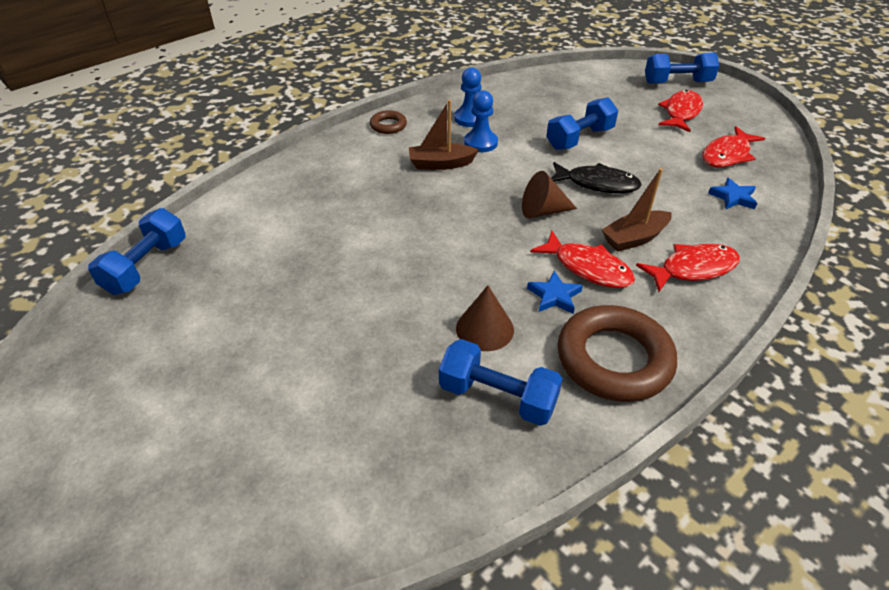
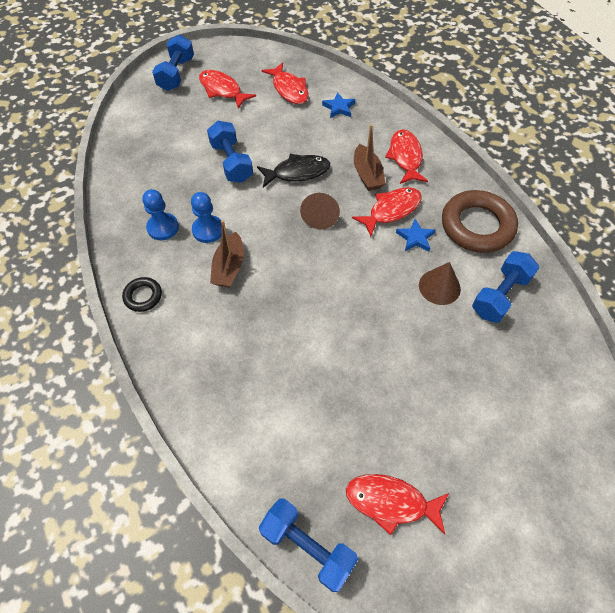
camera: 75 degrees left, 15 degrees up
(188, 319) = (391, 502): none -> red fish
(388, 125) = (143, 296): brown ring -> black ring
(597, 184) = (297, 172): black fish -> black fish turned 45 degrees clockwise

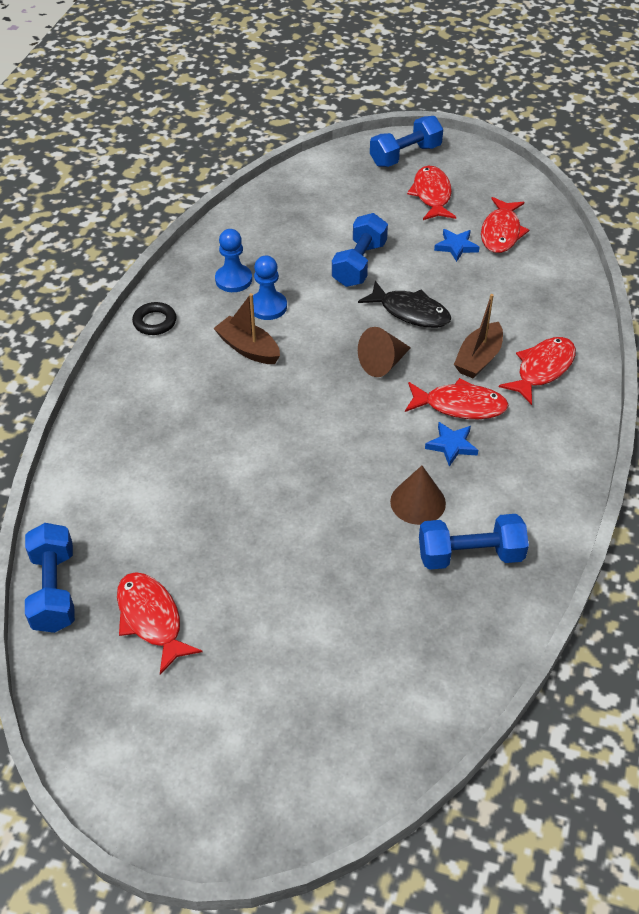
camera: 45 degrees right, 10 degrees down
(229, 267) = (248, 348): brown boat -> brown boat turned 75 degrees clockwise
(339, 108) = (532, 280): blue star -> blue star (456, 246)
(477, 226) = (533, 481): brown ring -> none

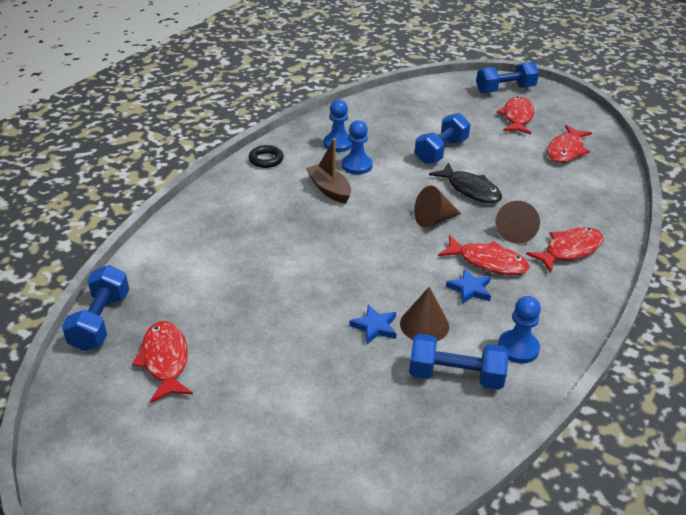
camera: 15 degrees right, 10 degrees down
(456, 246) = (525, 153): blue star -> blue star (375, 327)
(478, 359) = (516, 232): brown boat -> brown cone
(523, 505) = (518, 348): none -> blue pawn

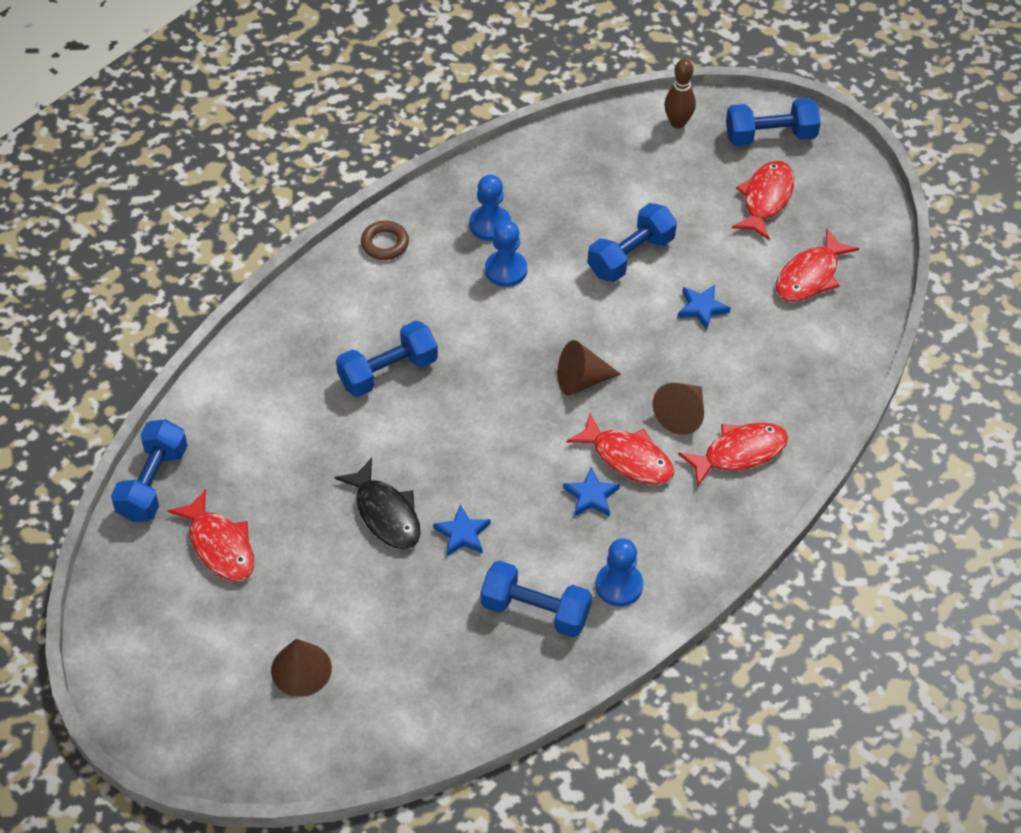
camera: 10 degrees right, 15 degrees up
(165, 360) = (220, 545): red fish -> red fish turned 150 degrees clockwise
(266, 159) = (385, 243): black ring -> brown ring
(285, 229) = (388, 372): none -> blue dumbbell
(329, 189) = (458, 310): brown boat -> none
(424, 325) = (521, 539): brown cone -> brown cone (301, 669)
(444, 88) = (678, 122): none -> brown bowling pin
(470, 189) = (647, 333): black fish -> black fish (385, 513)
(502, 173) = (702, 308): none -> blue star

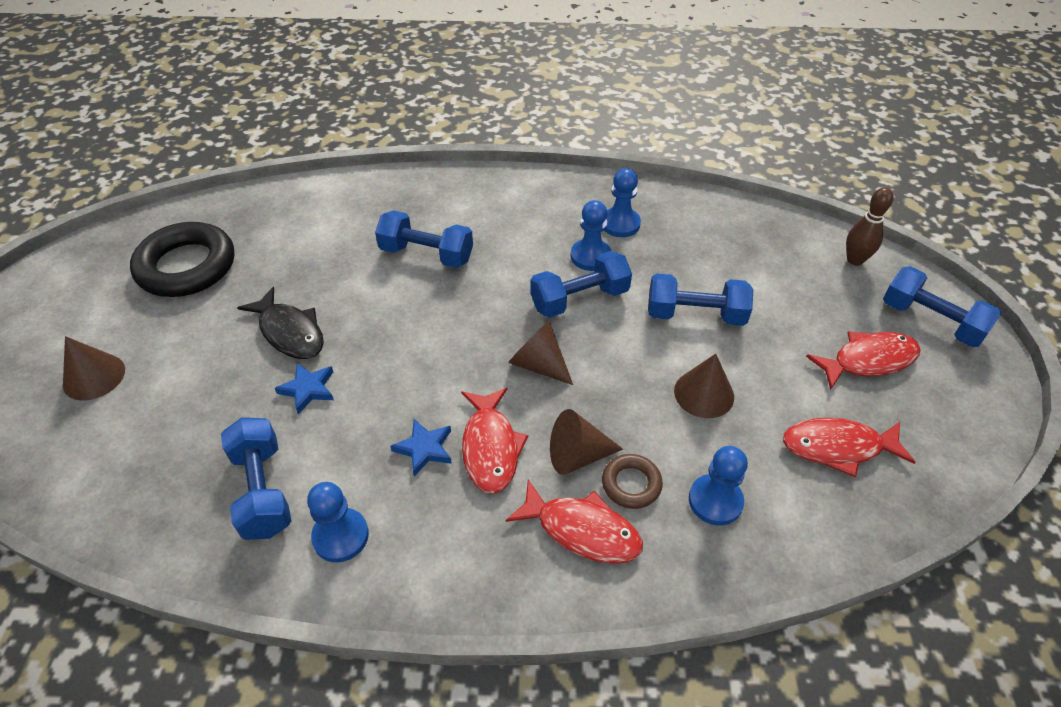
camera: 50 degrees right, 5 degrees down
(153, 483) = (218, 207): blue dumbbell -> blue dumbbell (579, 299)
(220, 545) = (187, 266): red fish -> black ring
(385, 243) = (537, 187): brown ring -> brown ring (631, 484)
(385, 513) = (290, 332): black fish -> black fish turned 60 degrees counterclockwise
(702, 308) = (704, 393): blue star -> brown cone
(785, 369) = (715, 501): none -> blue pawn

